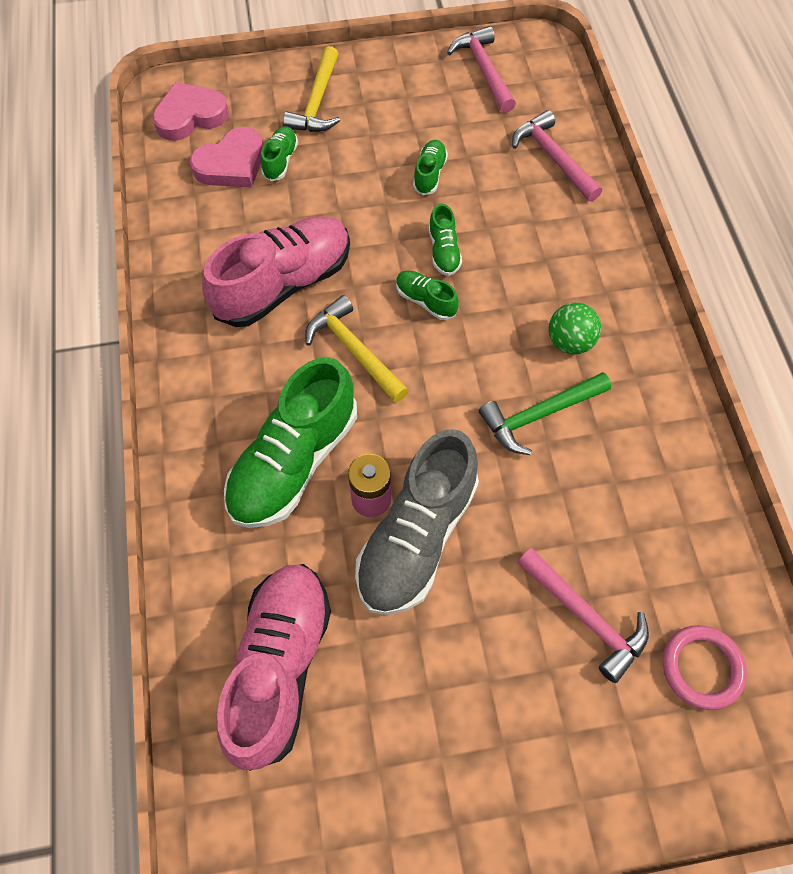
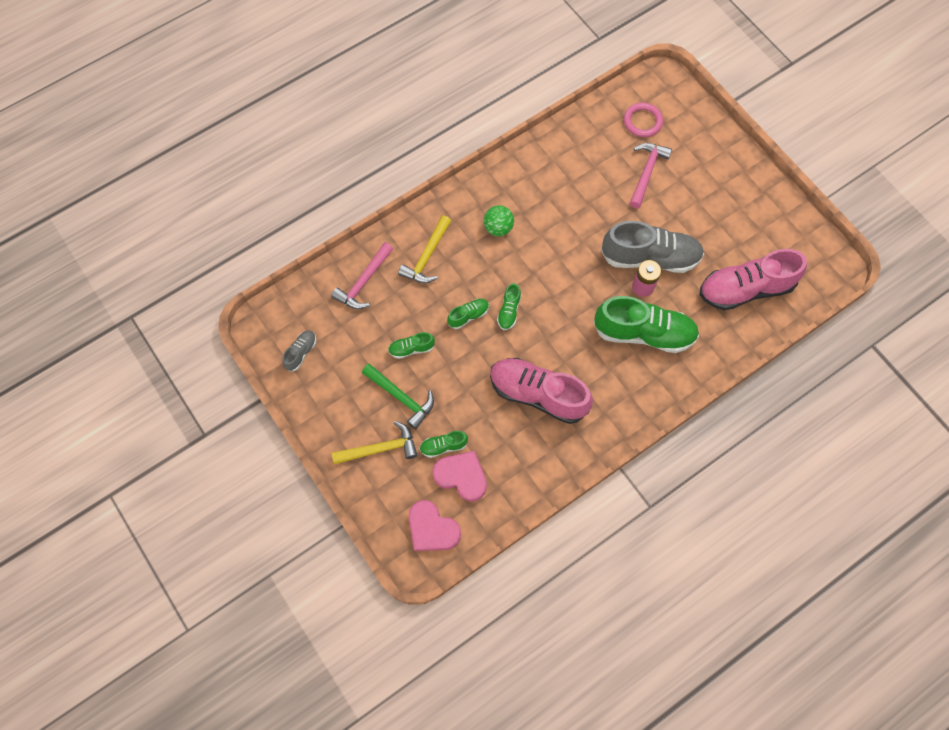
camera: 115 degrees left, 5 degrees up
(354, 350) = (561, 334): yellow hammer -> yellow hammer (427, 256)
(484, 70) = (301, 353): pink hammer -> grey shoe
(539, 415) = (552, 227): green hammer -> green hammer (401, 397)

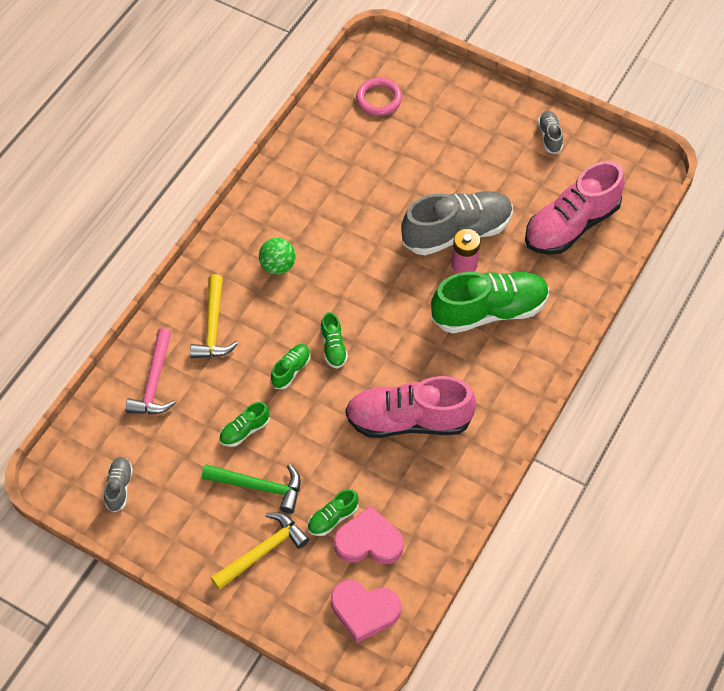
camera: 25 degrees left, 10 degrees down
(646, 173) = (409, 148): pink hammer -> none
(765, 207) = (549, 136): none -> grey shoe

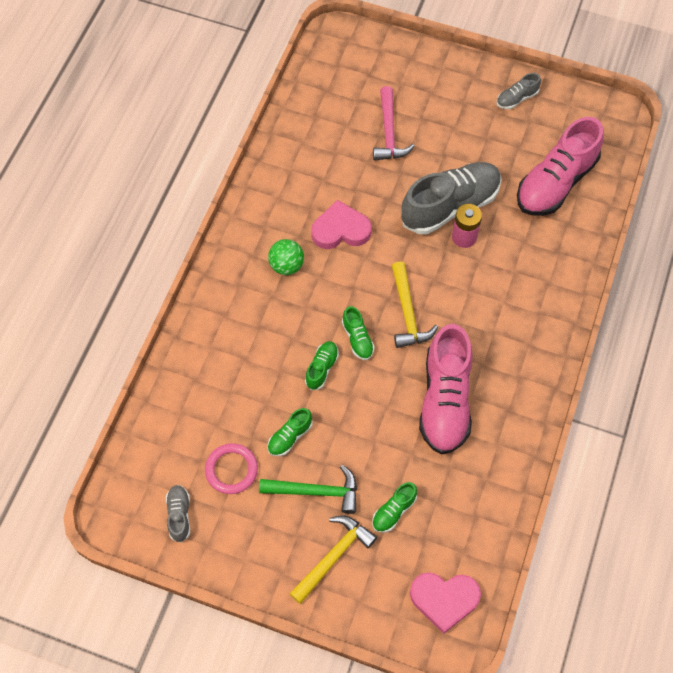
camera: 10 degrees left, 5 degrees up
(154, 382) = (191, 402): pink hammer -> pink hammer (389, 132)
(213, 326) = (237, 336): yellow hammer -> yellow hammer (407, 313)
(369, 541) = (433, 528): pink heart -> pink heart (340, 230)
(379, 99) = (347, 85): pink ring -> pink ring (231, 470)
(408, 420) = (445, 400): pink shoe -> pink shoe turned 75 degrees counterclockwise
(489, 311) = (498, 279): green shoe -> none
(549, 136) = (516, 98): grey shoe -> grey shoe turned 105 degrees counterclockwise

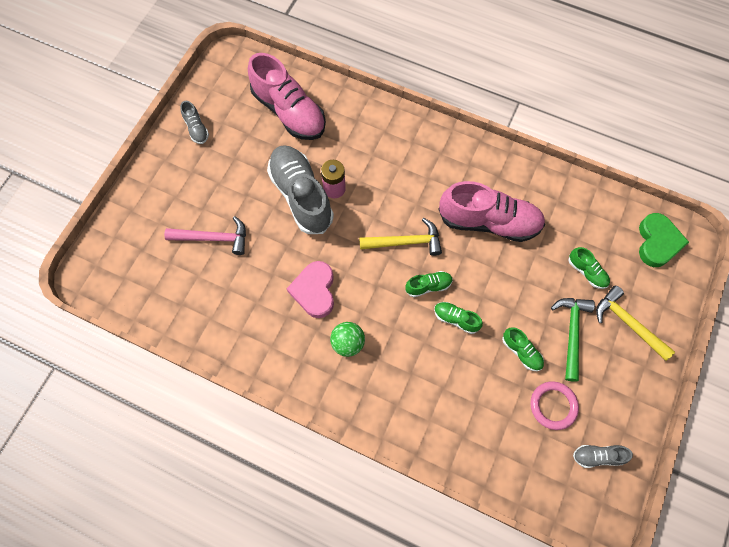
camera: 85 degrees left, 5 degrees up
(444, 599) = (657, 242): pink heart -> green heart

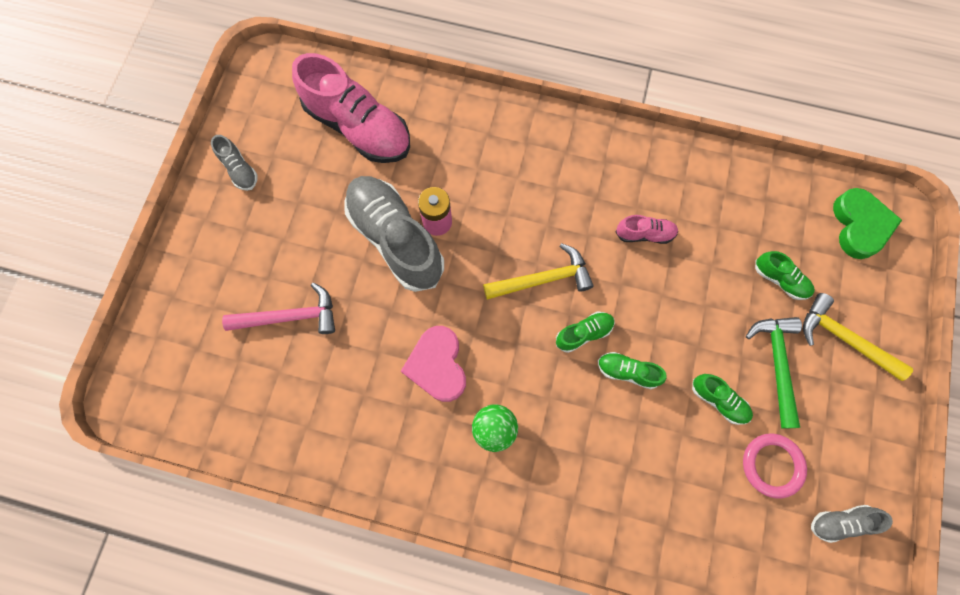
camera: 10 degrees left, 5 degrees up
(489, 222) = (644, 234): pink shoe -> pink shoe, size x0.45

